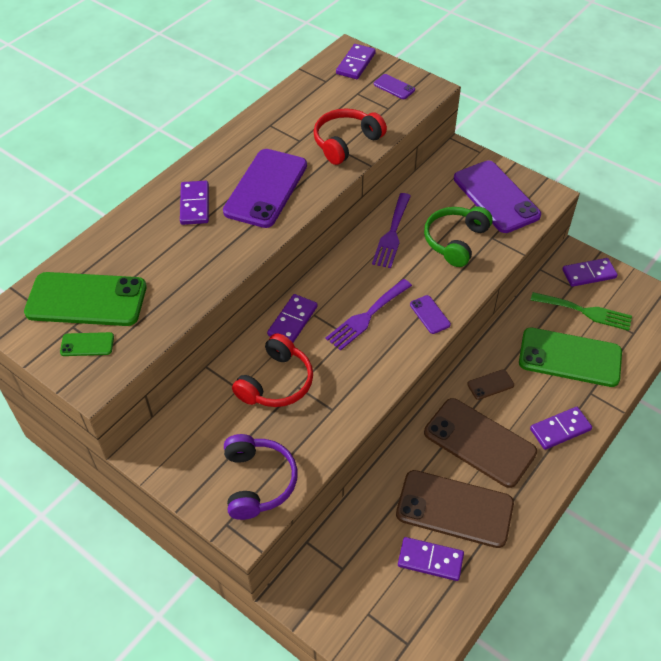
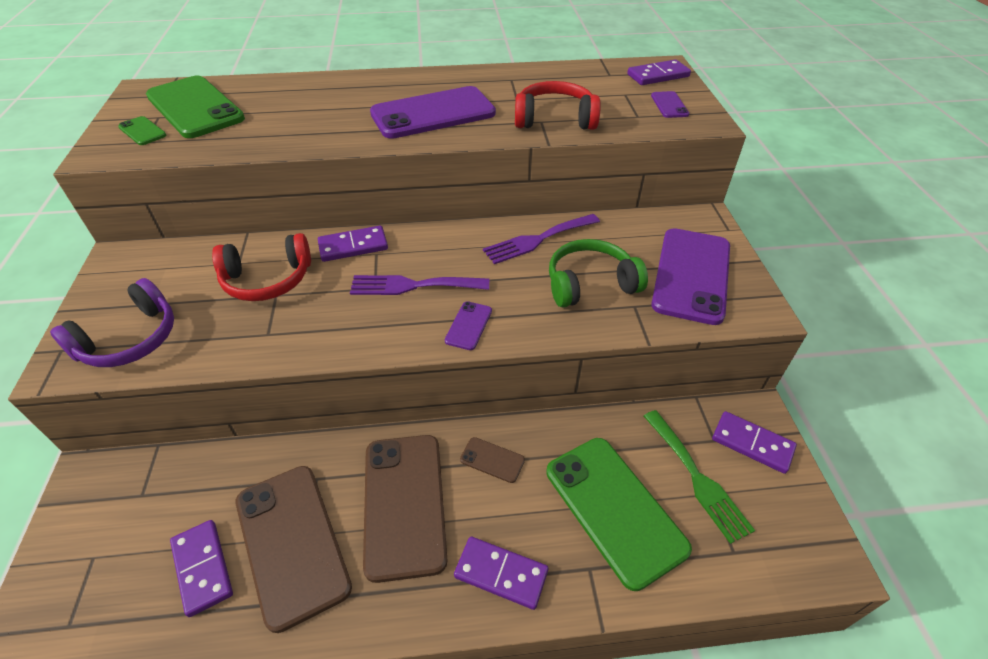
camera: 45 degrees right, 5 degrees down
(195, 205) = (365, 96): purple domino -> none

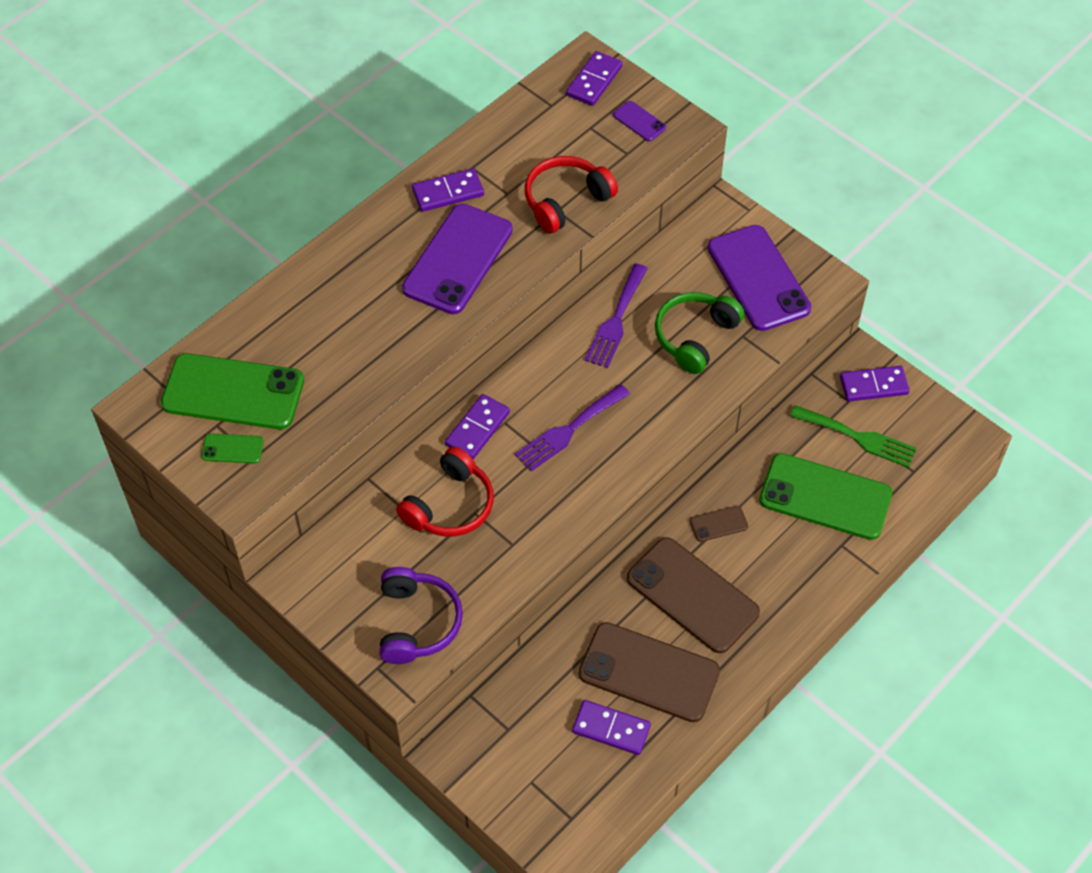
camera: 40 degrees left, 10 degrees up
(468, 325) = (646, 434): purple phone -> none
(501, 573) = (794, 588): purple domino -> purple domino (448, 192)

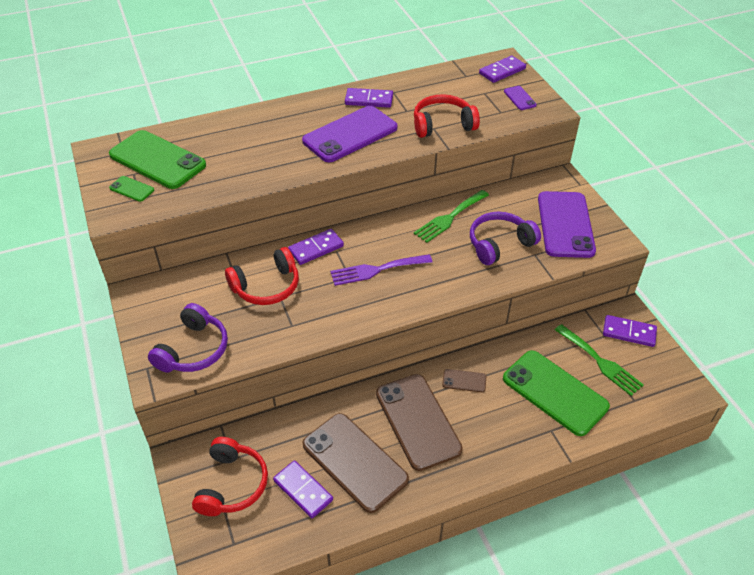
camera: 25 degrees right, 10 degrees down
(529, 757) = (232, 484): none -> red headphones
(616, 320) = (449, 218): purple fork -> green fork
(695, 337) = (499, 244): green headphones -> purple headphones

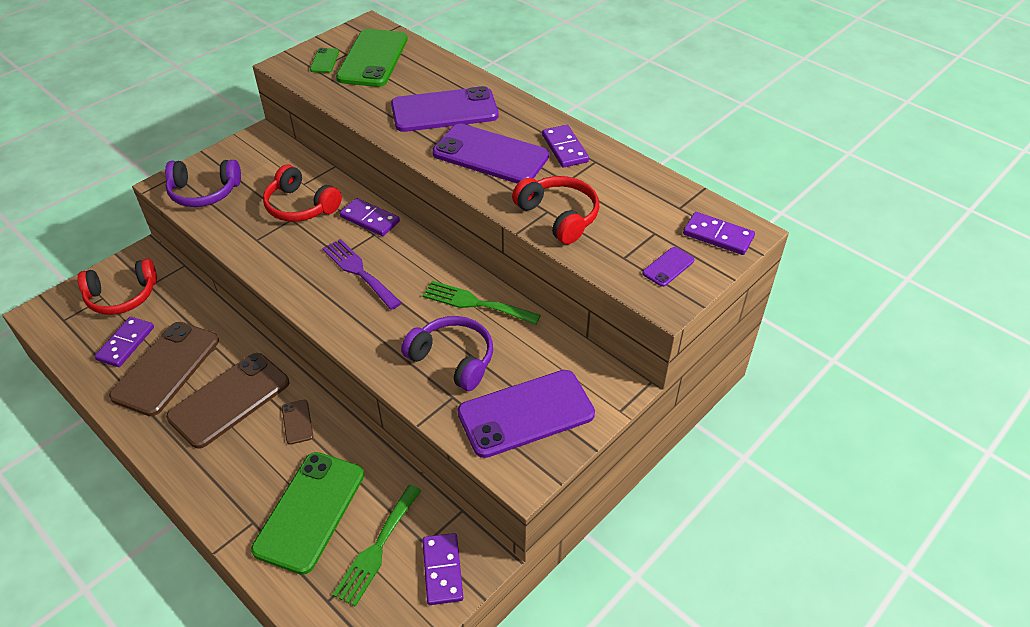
camera: 65 degrees right, 0 degrees up
(273, 141) = (444, 111): none -> purple phone

